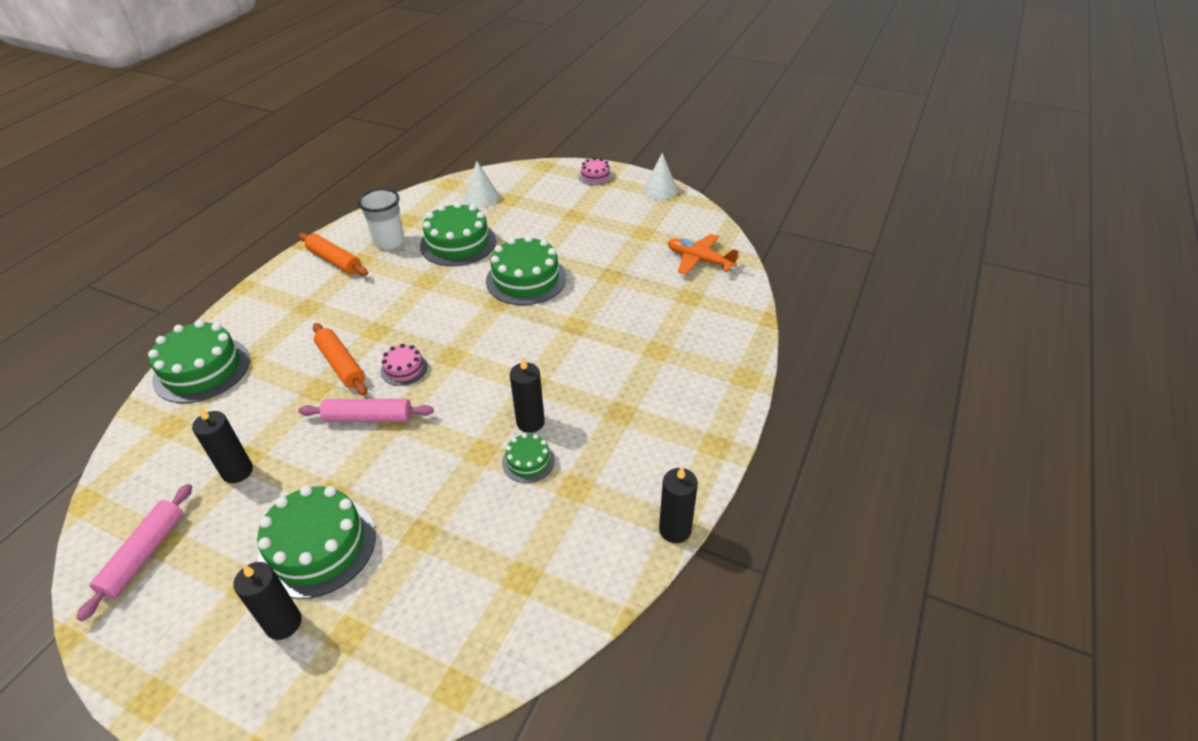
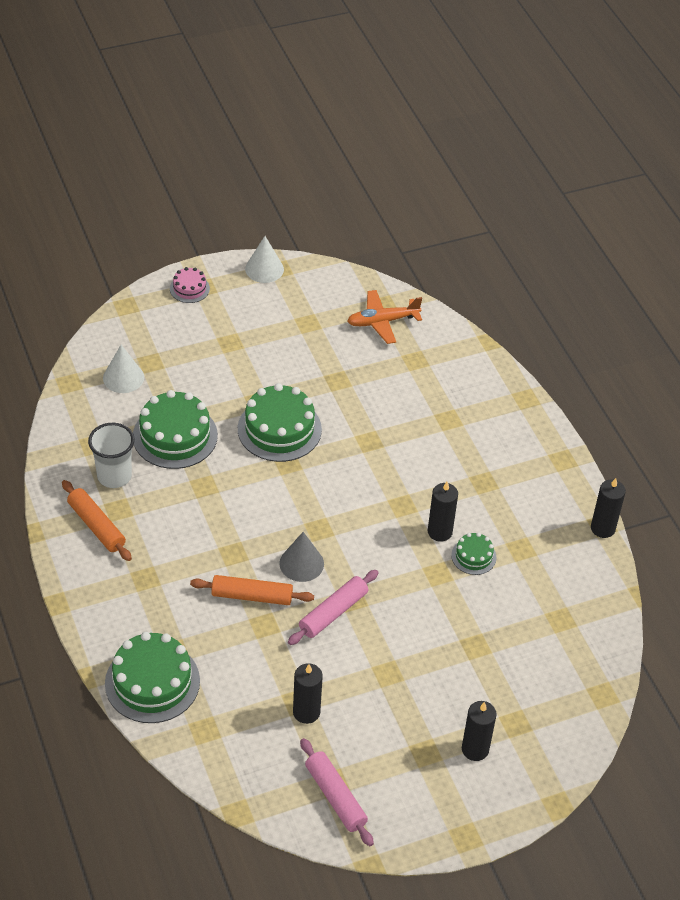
camera: 50 degrees left, 5 degrees up
(318, 546) = (429, 702): green cake -> none
(334, 261) = (96, 526): orange rolling pin -> orange rolling pin turned 60 degrees clockwise
(404, 369) = (301, 563): pink cake -> grey cone

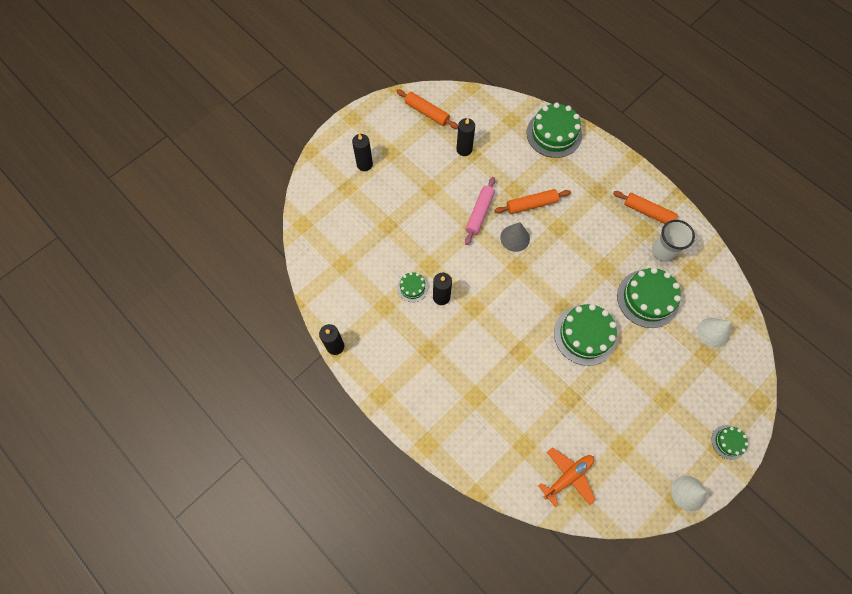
camera: 160 degrees right, 20 degrees up
(189, 288) = (728, 442): pink cake -> green cake
(335, 797) = (427, 112): pink rolling pin -> orange rolling pin

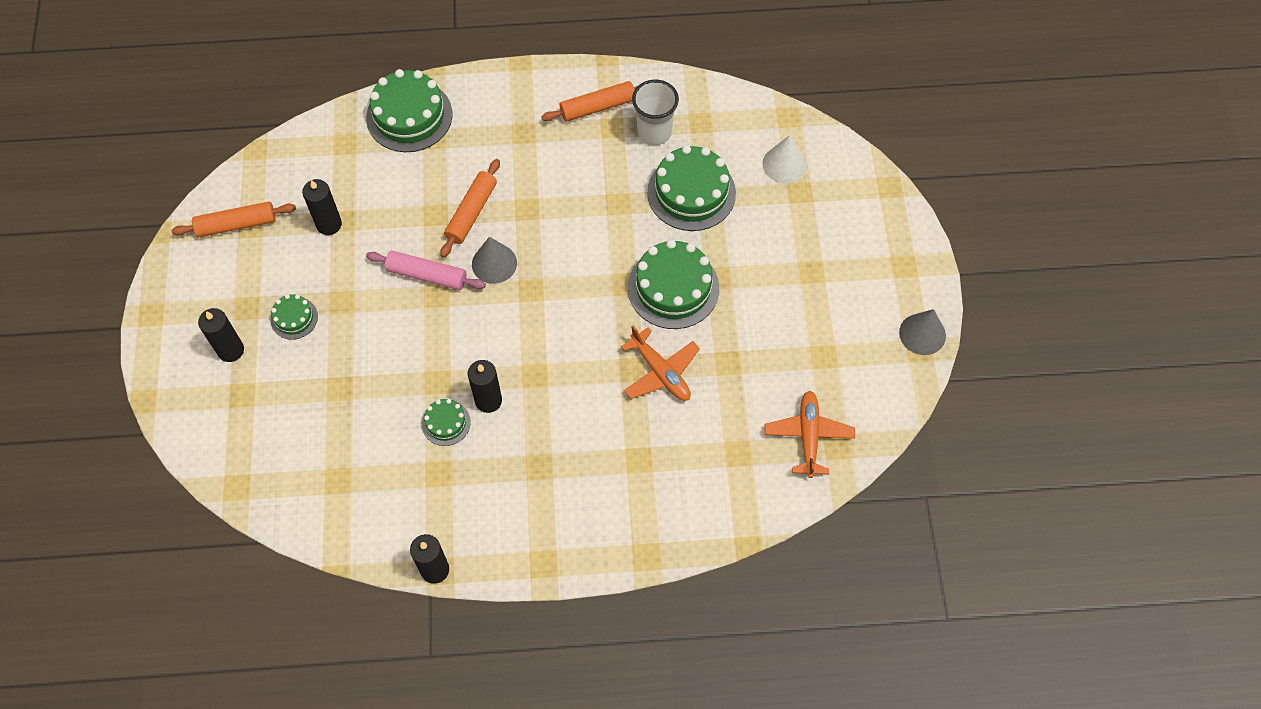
camera: 50 degrees left, 5 degrees down
(479, 213) = (427, 275): pink rolling pin -> pink rolling pin turned 45 degrees counterclockwise
(532, 368) = (661, 372): none -> orange plane
(688, 493) = (922, 334): white cone -> grey cone
(728, 442) = (904, 251): green cake -> green cake (294, 318)

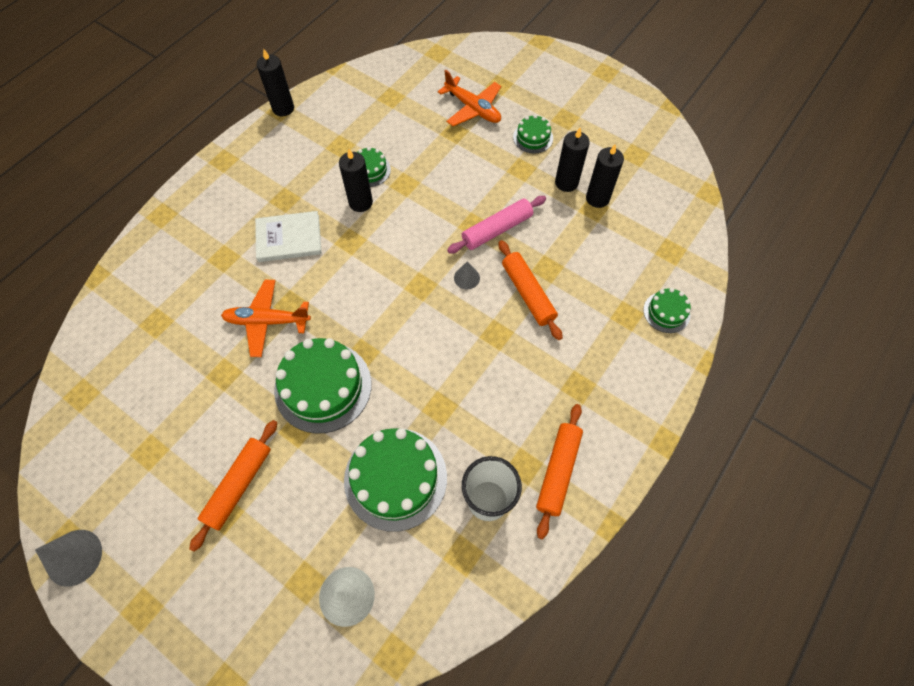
camera: 130 degrees right, 0 degrees up
(231, 350) = (538, 95): black candle -> black candle (566, 183)
(236, 225) = (644, 147): orange rolling pin -> orange rolling pin (239, 485)
(409, 116) = (666, 312): green cake -> green cake, size x0.51
(494, 263) = (466, 278): grey cone -> grey cone, size x0.59
(574, 425) = (289, 238): none -> white book
(808, 436) = (111, 381): orange plane -> orange plane (473, 109)

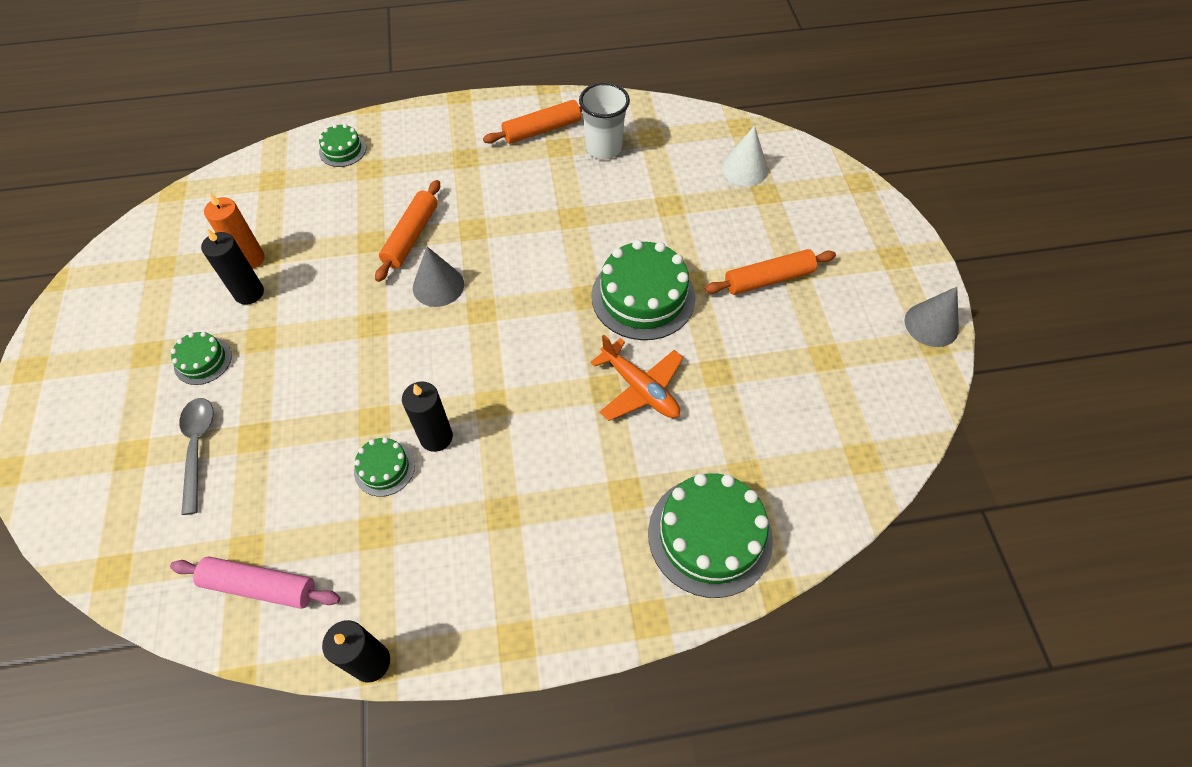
camera: 135 degrees left, 5 degrees down
(289, 238) = (543, 458): white book -> none
(395, 478) = (650, 201): green cake -> green cake (710, 535)
(466, 278) = (438, 286): grey cone -> grey cone, size x1.70
(473, 109) = (198, 448): orange plane -> grey spoon
(497, 230) = (361, 303): pink rolling pin -> pink rolling pin (260, 586)
(597, 198) = (250, 259): black candle -> orange candle

